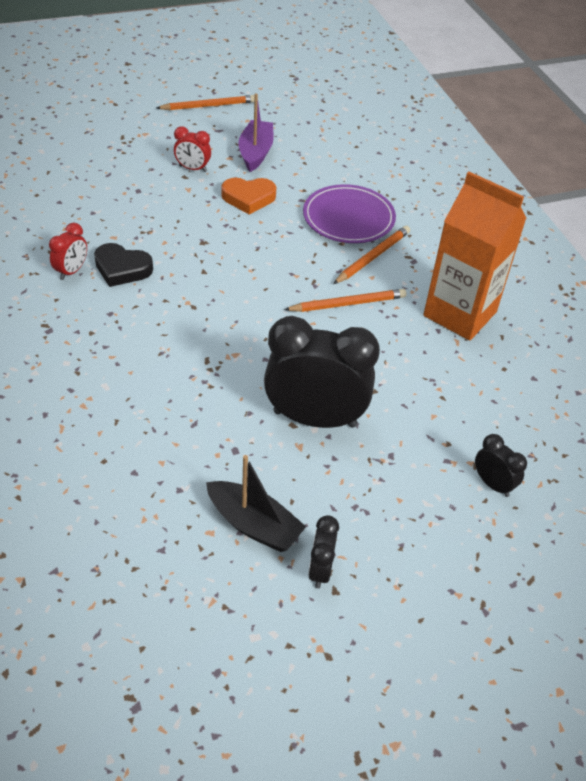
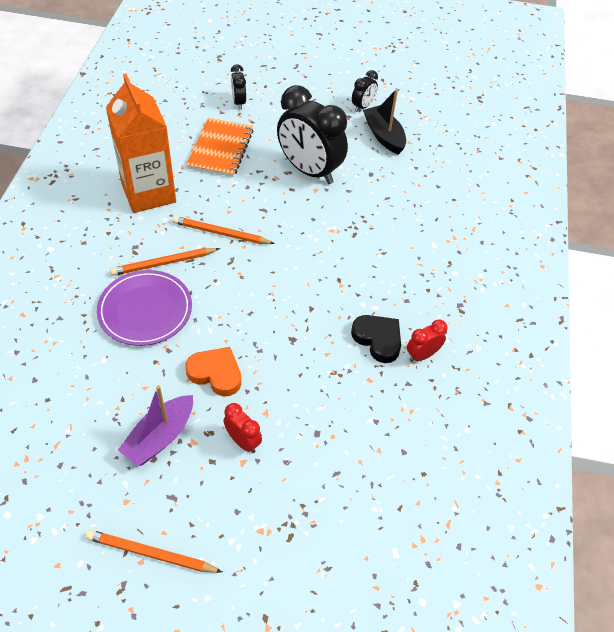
camera: 150 degrees left, 5 degrees up
(443, 399) = (220, 149): none -> orange notebook

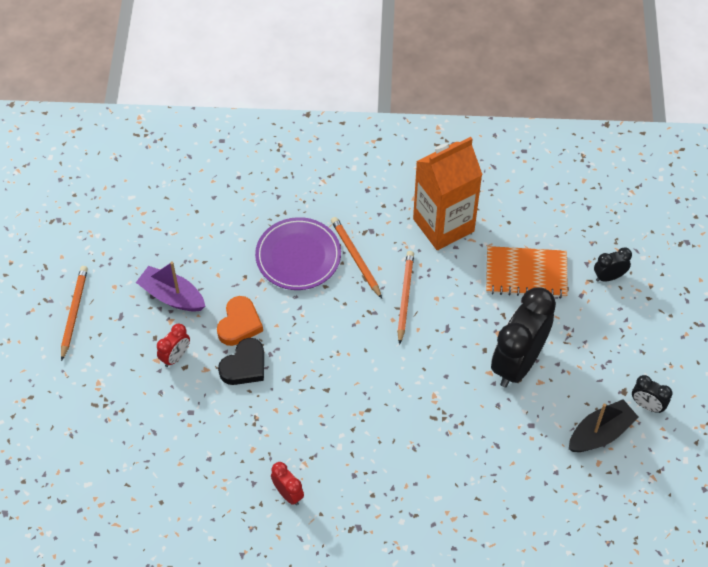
camera: 85 degrees right, 5 degrees up
(378, 339) = (300, 452): black heart -> black heart (244, 366)

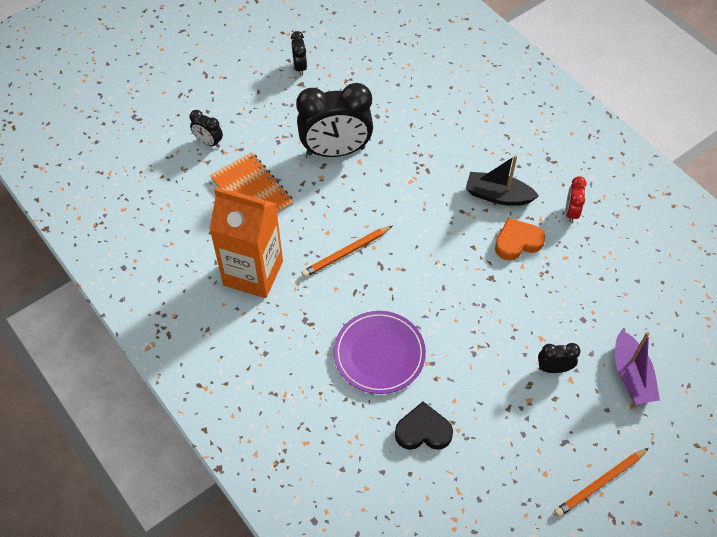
camera: 130 degrees left, 0 degrees up
(172, 296) = (508, 418): purple boat -> purple boat (631, 376)
(175, 356) = (554, 368): red clock -> black clock
(239, 324) = (481, 346): orange heart -> orange heart (517, 242)
(244, 366) = (511, 314): black heart -> black heart (423, 431)
(356, 258) = (342, 311): orange pencil -> none
(600, 433) = (346, 78): black boat -> black boat (498, 195)

